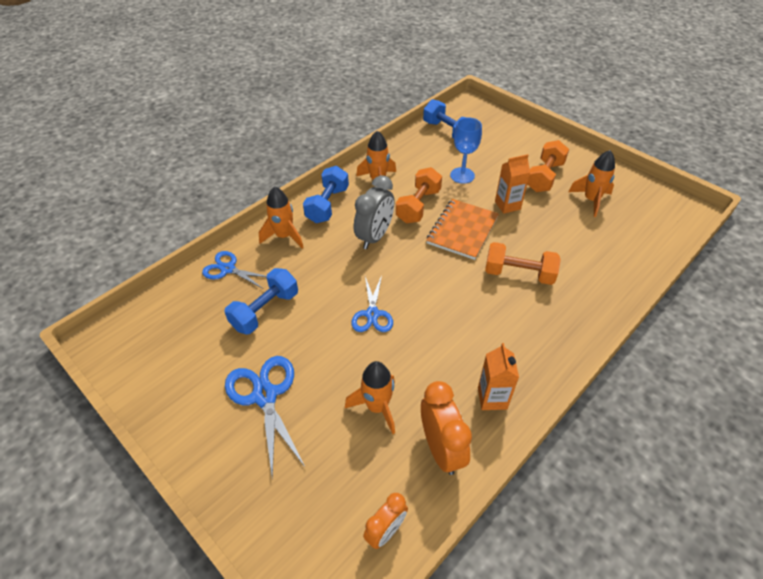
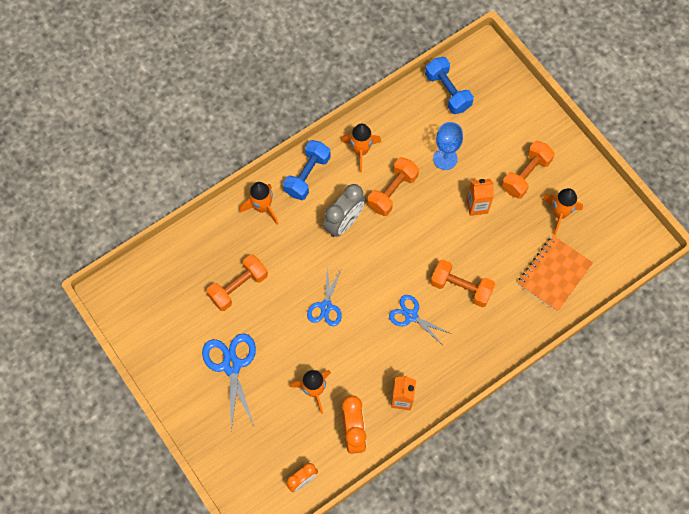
camera: 10 degrees right, 20 degrees up
(228, 269) = (210, 237): blue scissors -> blue scissors (411, 316)
(265, 310) = (238, 287): blue dumbbell -> orange dumbbell
(462, 230) = (425, 229): orange notebook -> orange notebook (554, 274)

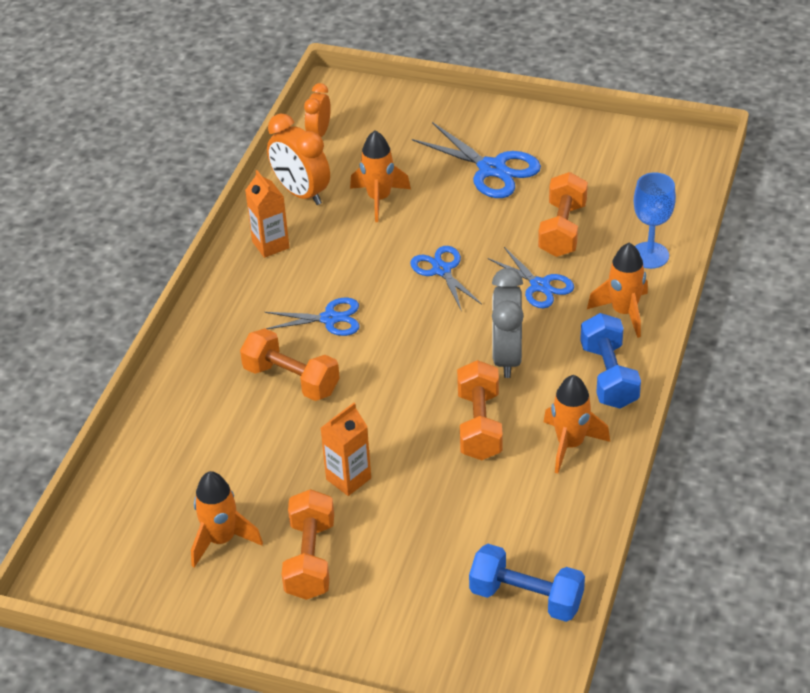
camera: 145 degrees right, 25 degrees down
(286, 256) = (540, 286): none -> blue scissors
(445, 159) = (445, 507): blue goblet -> blue goblet (649, 255)
(461, 287) = (291, 380): orange dumbbell -> orange dumbbell turned 45 degrees clockwise
(554, 274) = (175, 465): orange notebook -> none

